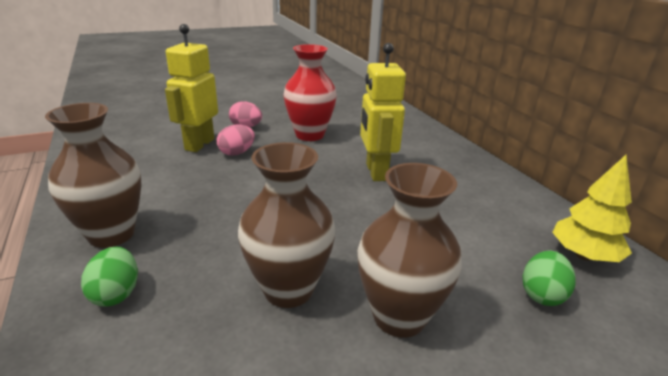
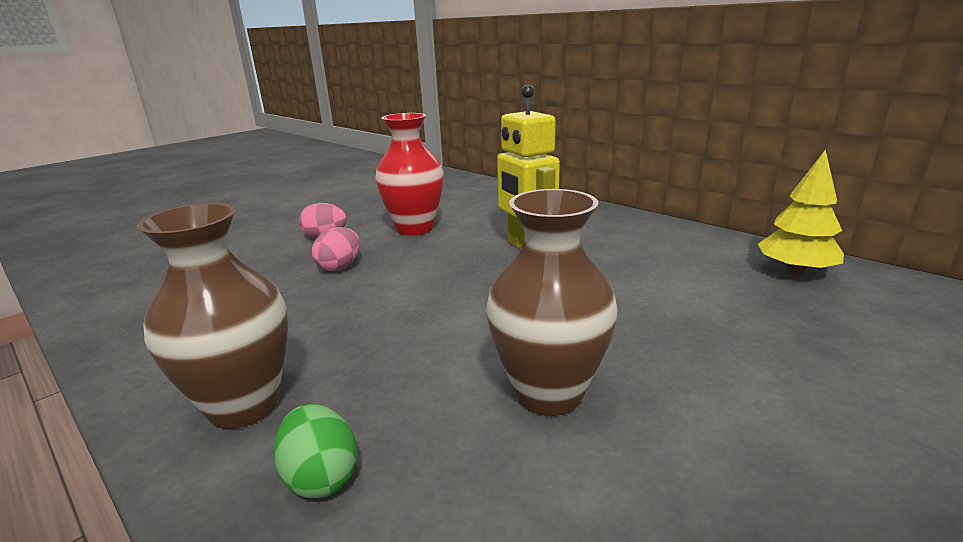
camera: 20 degrees left, 5 degrees down
(199, 144) = (278, 269): yellow robot -> none
(399, 316) = (693, 380): brown vase -> none
(542, 294) = (797, 315): green egg -> none

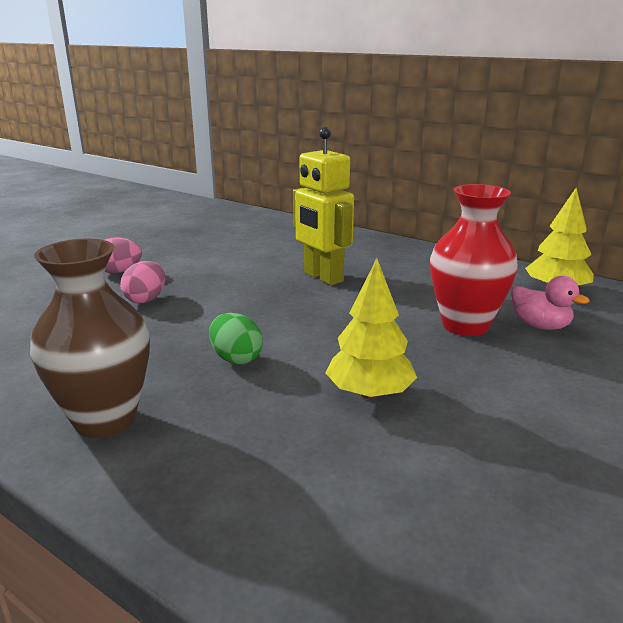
camera: 10 degrees left, 0 degrees up
(321, 476) = (198, 465): green egg -> green egg (236, 358)
(415, 229) = (208, 262): red vase -> red vase (465, 325)
(548, 393) = (370, 394): brown vase -> yellow tree
(772, 315) = (540, 326): none -> pink duck

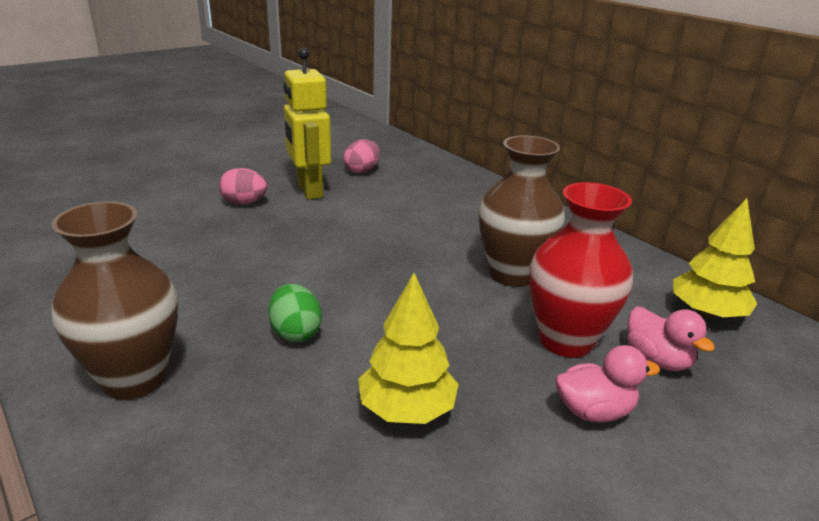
camera: 15 degrees right, 5 degrees up
(146, 299) = (250, 241): pink egg -> pink egg (362, 171)
(323, 277) = (442, 245): yellow robot -> yellow robot (309, 190)
(394, 288) = (512, 274): none -> brown vase
(515, 366) = (594, 411): none -> pink duck

